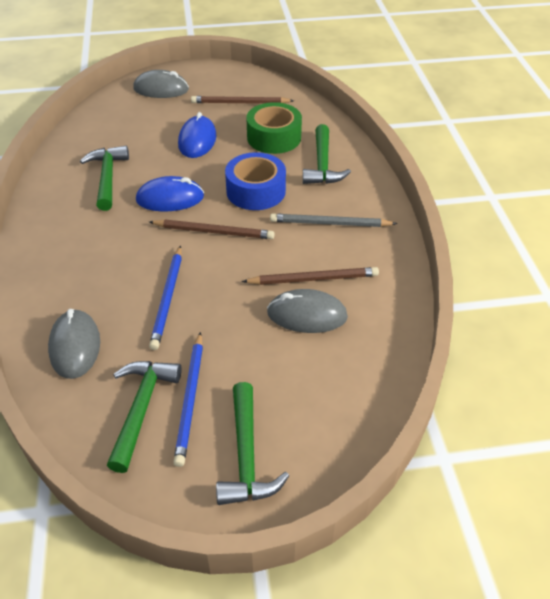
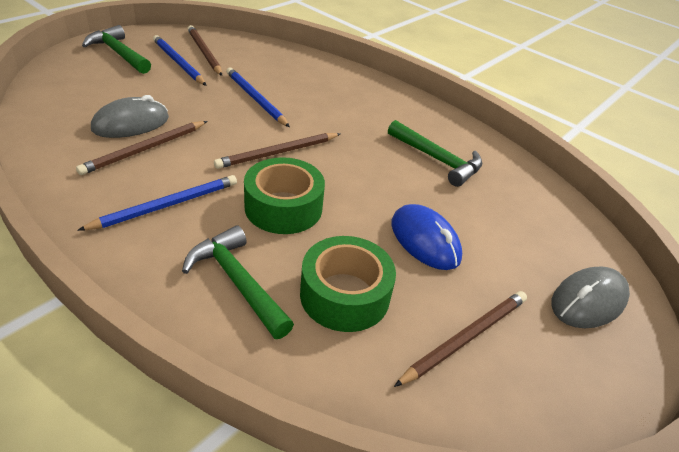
camera: 135 degrees right, 5 degrees down
(75, 346) = (282, 62): grey mouse -> none
(142, 409) = (204, 52): green hammer -> brown pencil
(170, 198) = (355, 164): blue mouse -> none
(256, 191) = (283, 207): blue tape -> green tape
(330, 223) = (166, 205): grey pencil -> blue pencil

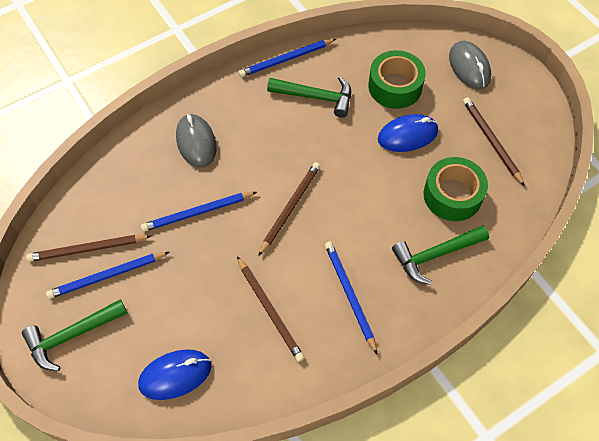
camera: 70 degrees left, 20 degrees up
(73, 102) = (175, 375): none -> blue mouse
(131, 123) = (225, 321): grey mouse -> grey mouse (196, 142)
(278, 153) = (290, 208): brown pencil -> brown pencil turned 135 degrees counterclockwise
(283, 207) = (362, 215): green tape -> green tape (395, 86)
(437, 160) = (316, 97): green hammer -> green hammer turned 45 degrees clockwise
(474, 136) = (286, 59): none -> blue pencil

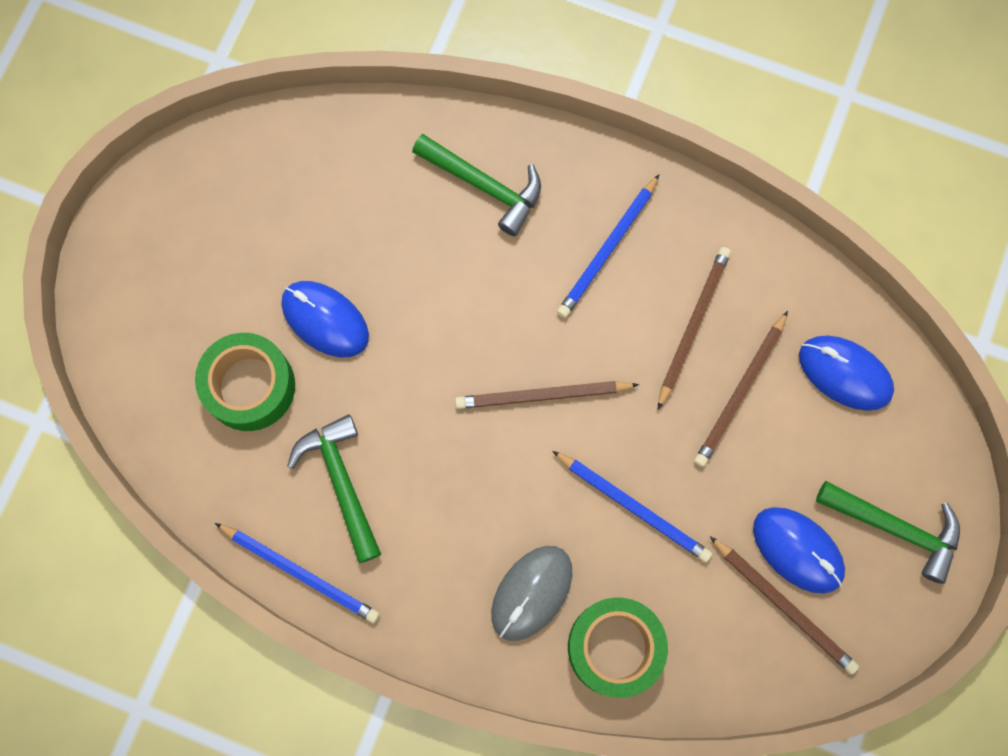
camera: 125 degrees left, 15 degrees up
(107, 276) = (797, 550): blue pencil -> blue mouse
(452, 195) = (383, 213): green tape -> green tape (615, 647)
(469, 67) = (146, 307): grey mouse -> none
(491, 141) = (263, 211): brown pencil -> brown pencil (740, 391)

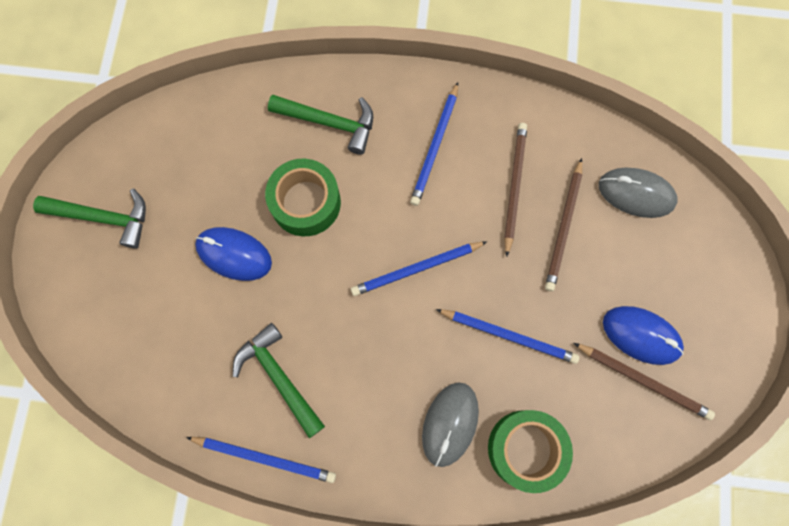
camera: 15 degrees left, 0 degrees up
(250, 386) = (188, 321): green tape -> green tape (305, 202)
(542, 396) = (416, 269): brown pencil -> blue pencil
(844, 374) = (636, 194): blue mouse -> grey mouse
(895, 528) = (707, 299): green hammer -> green hammer (103, 218)

